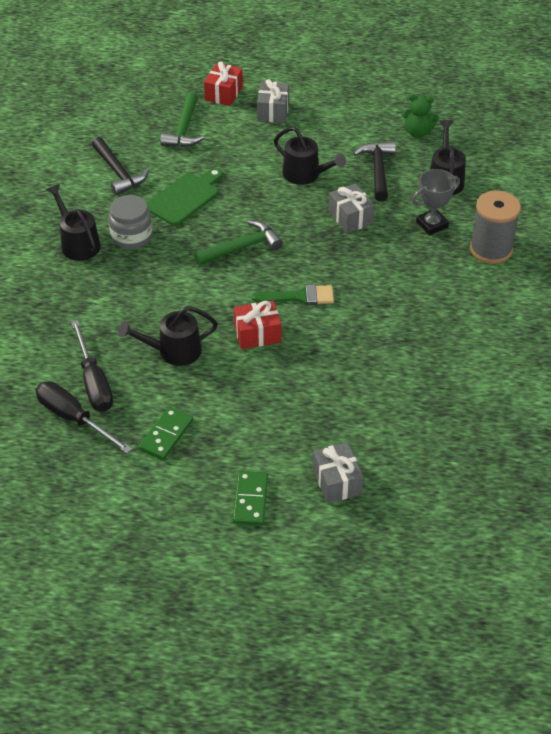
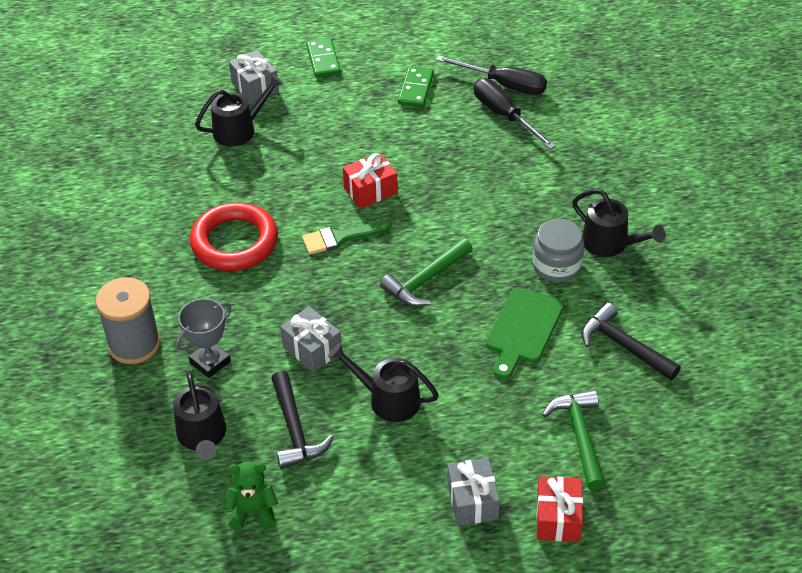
camera: 165 degrees right, 0 degrees up
(173, 351) = (446, 157): black watering can -> black watering can (240, 129)
(394, 313) = (234, 242): none -> red ring

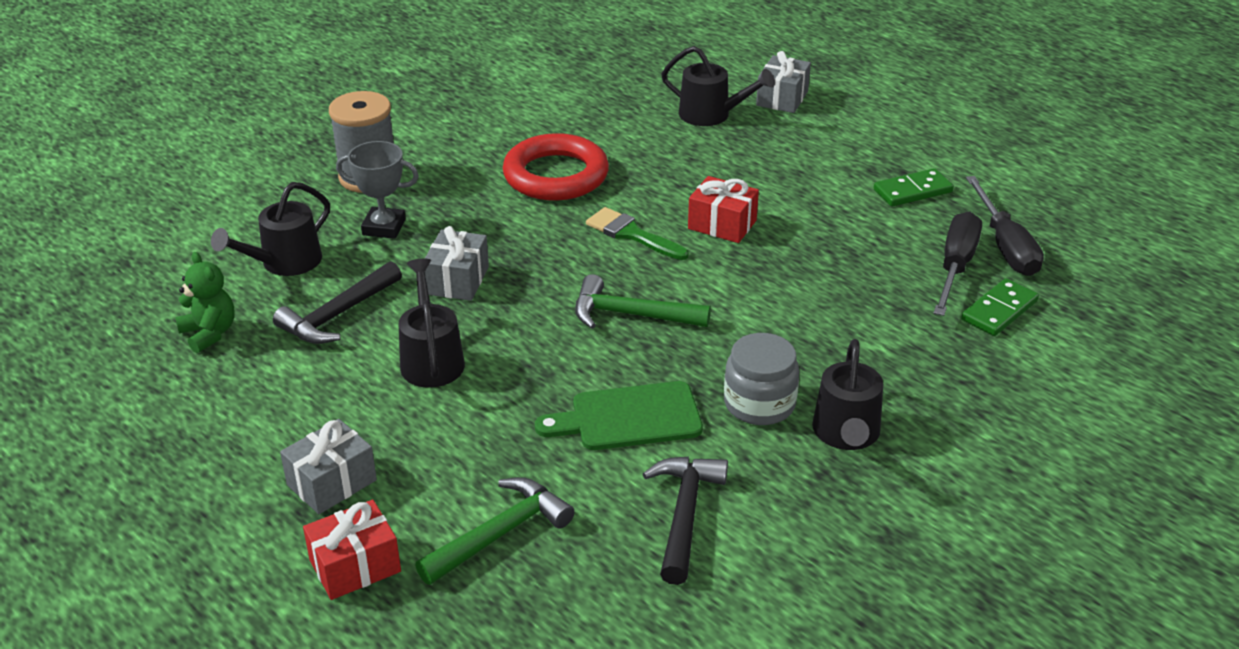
camera: 55 degrees right, 10 degrees down
(323, 60) = (874, 119): green domino -> green domino (999, 310)

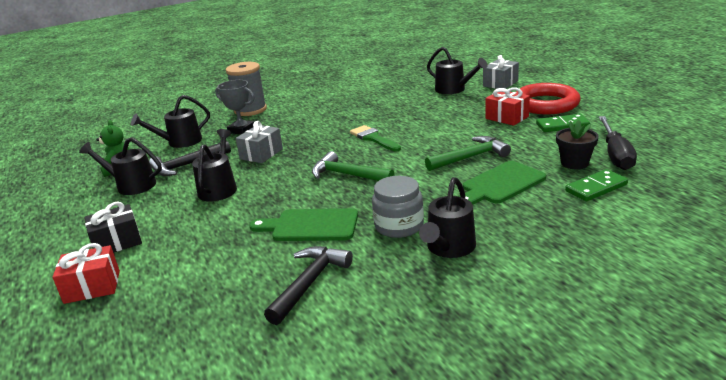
camera: 20 degrees right, 10 degrees down
(265, 367) = (131, 185): none -> black watering can
(332, 482) = (117, 242): grey gift -> black gift
(500, 534) = (187, 280): green hammer -> green hammer (470, 157)
(556, 175) = (348, 112): red ring -> red ring (546, 104)
(722, 224) = (430, 136): red gift -> red gift (507, 117)
(868, 314) = (500, 184): none -> green cutting board
(955, 266) = (574, 163): black screwdriver -> black flower pot

